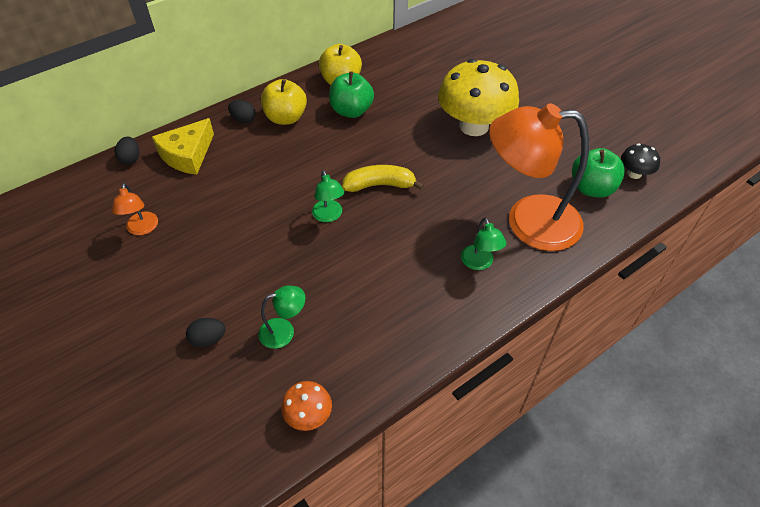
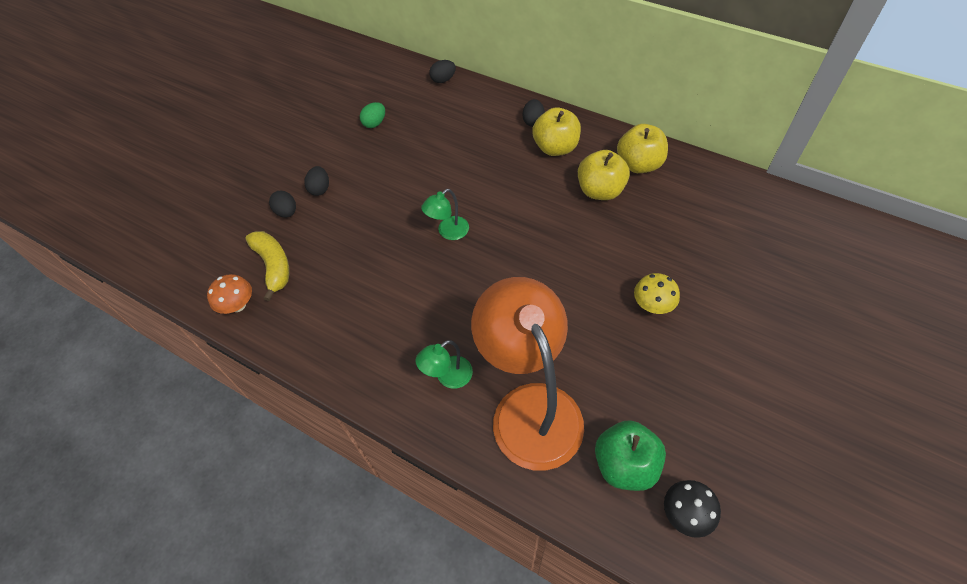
camera: 70 degrees right, 5 degrees up
(142, 229) = (374, 123): orange lamp -> green egg
(187, 155) = (467, 108): yellow cheese -> none
(198, 300) = (320, 189): none -> black egg
(284, 331) = (310, 255): green lamp -> none
(351, 111) = (600, 190): green apple -> yellow apple
(379, 185) = (509, 254): yellow banana -> yellow banana (273, 266)
(474, 126) = (652, 305): yellow mushroom -> yellow mushroom, size x0.45

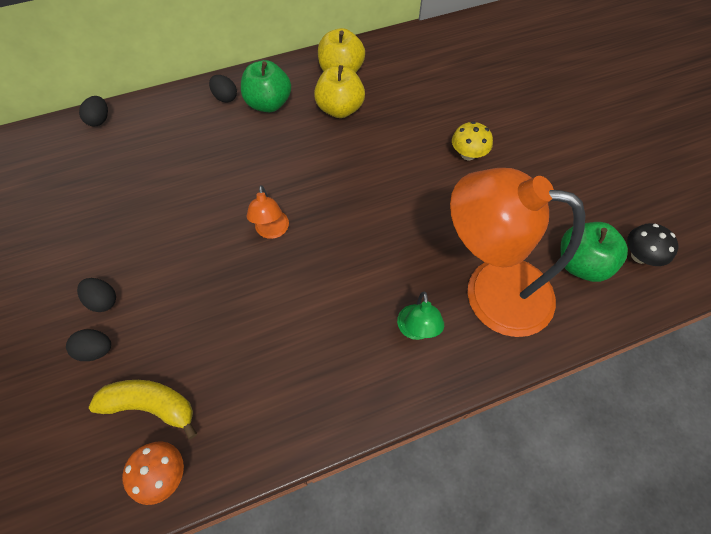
camera: 55 degrees left, 5 degrees up
(374, 123) = (81, 203): green egg -> none
(448, 232) = (272, 231): green lamp -> orange lamp
(555, 148) = (269, 104): yellow apple -> green apple

